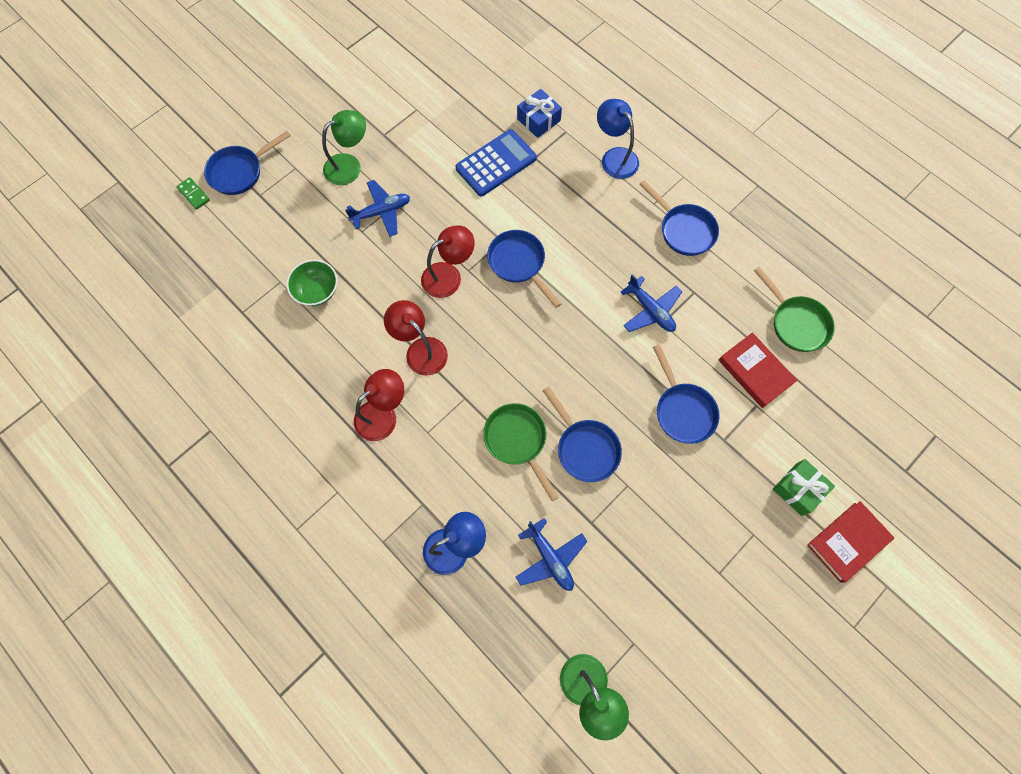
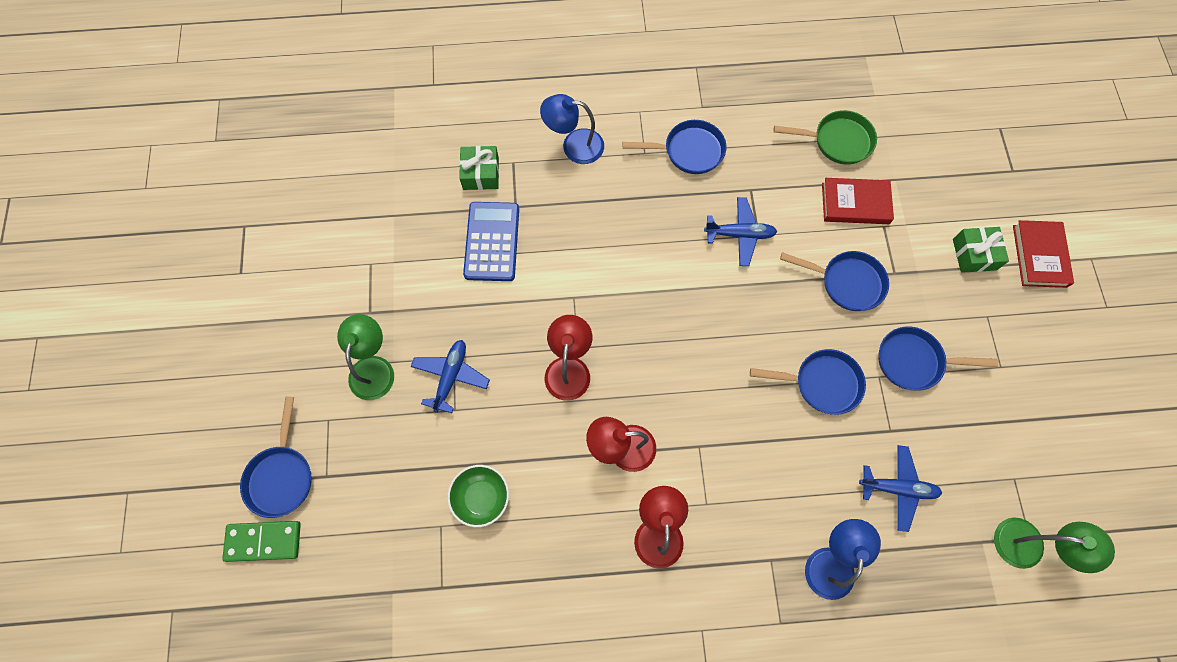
camera: 50 degrees left, 0 degrees up
(194, 194) = (263, 541): green domino -> green domino, size x1.64
(518, 441) = (774, 433): green pan -> none
(519, 264) = (608, 301): blue pan -> blue pan (914, 361)
(538, 120) = (481, 173): blue gift -> green gift

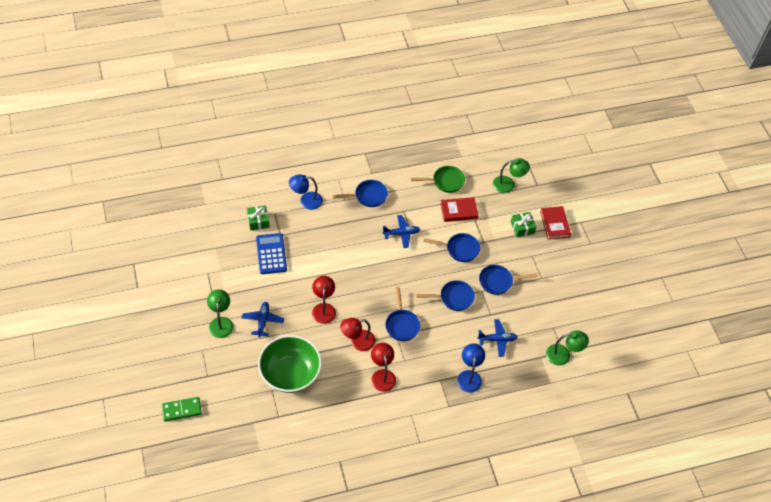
camera: 15 degrees left, 15 degrees down
(281, 476) = (184, 379): blue pan -> blue pan (402, 324)
(481, 498) = (290, 374): green bowl -> green bowl, size x2.02
(957, 162) = (508, 184): none -> green lamp

